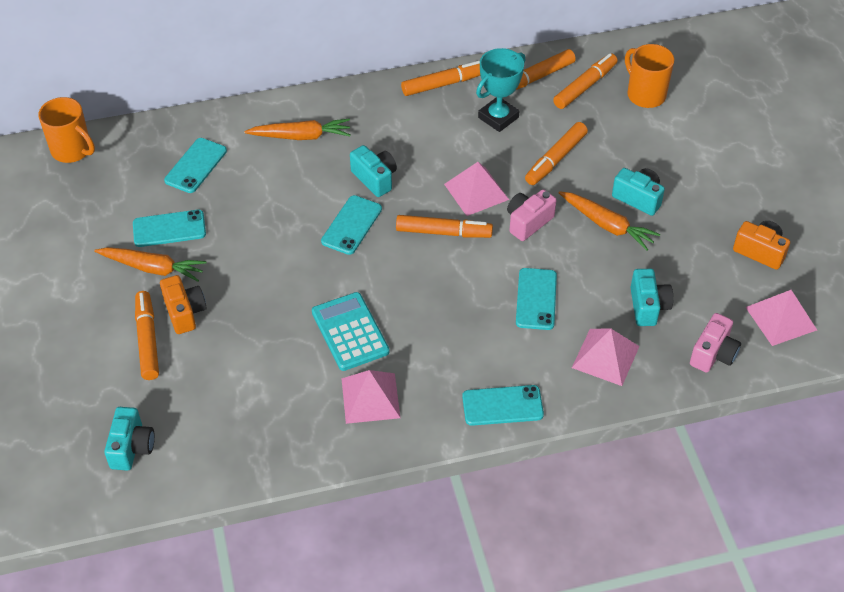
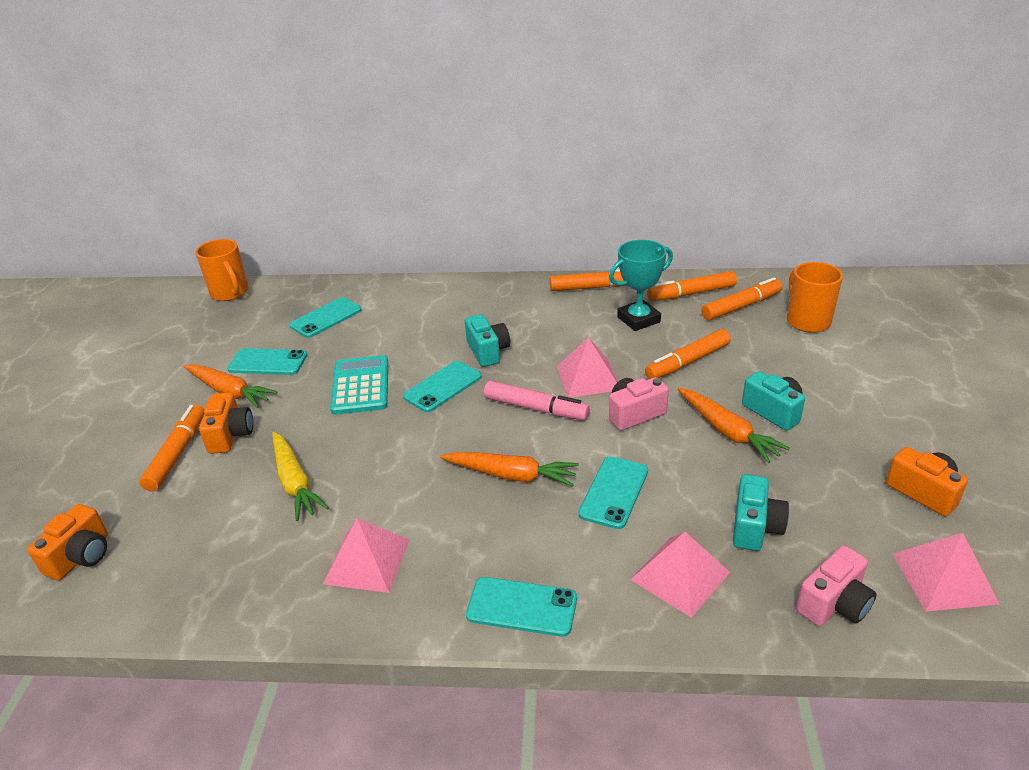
camera: 20 degrees right, 15 degrees down
(132, 447) = (81, 556): turquoise camera -> orange camera
(272, 345) = (295, 482): none -> yellow carrot
(301, 136) = (435, 309): orange carrot -> orange carrot (511, 475)
(350, 332) = (384, 486): turquoise calculator -> turquoise calculator (361, 386)
(443, 232) = (536, 408): orange marker -> pink marker

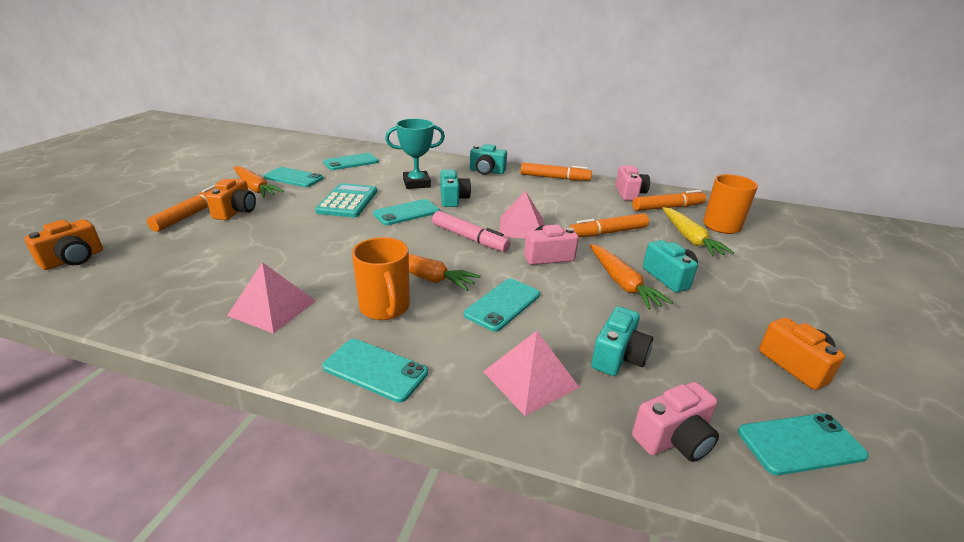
camera: 10 degrees right, 5 degrees down
(230, 293) = (298, 140): orange mug -> orange mug (385, 308)
(295, 482) = (258, 247): yellow carrot -> yellow carrot (690, 238)
(507, 295) = (486, 171): none -> turquoise camera
(638, 319) = (580, 201): turquoise trophy -> turquoise trophy (416, 183)
(691, 293) = (629, 193): orange marker -> pink camera
(944, 578) = (800, 444): pink pyramid -> turquoise phone

